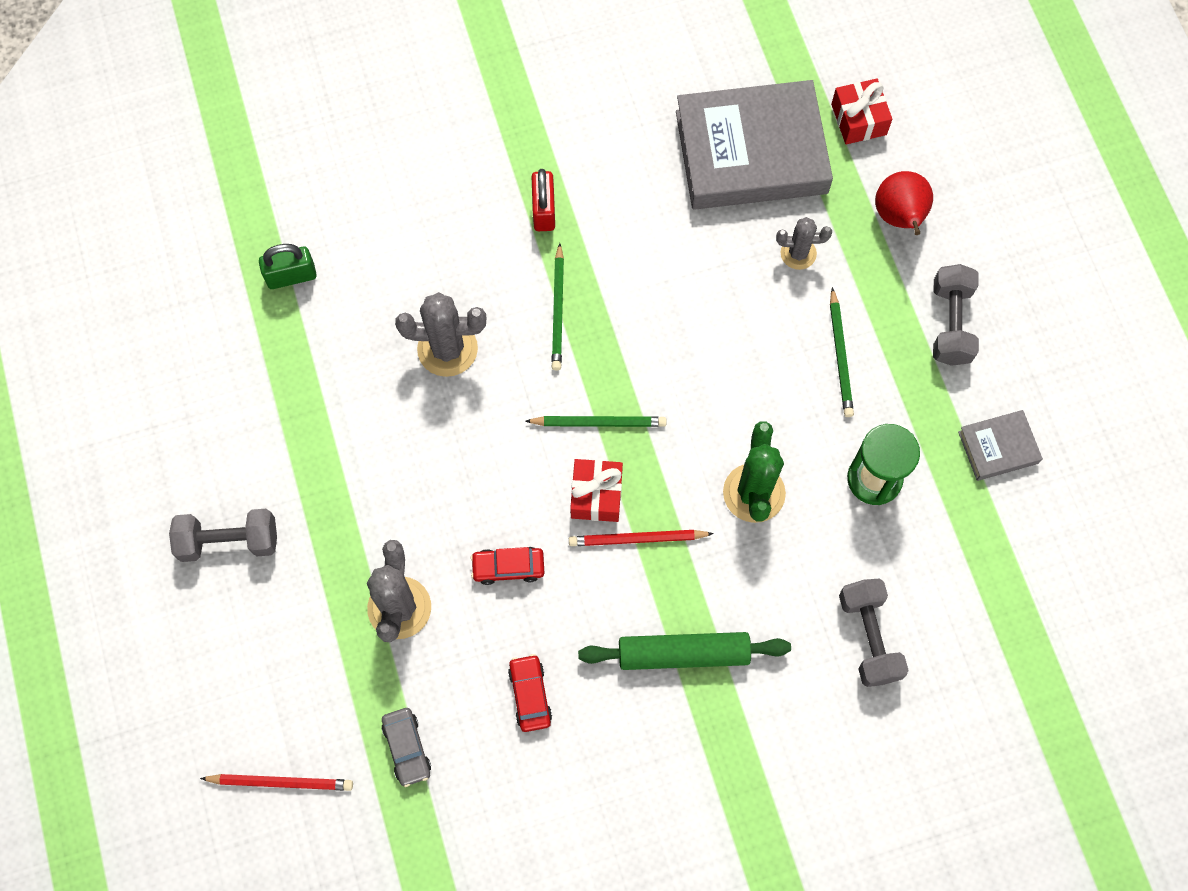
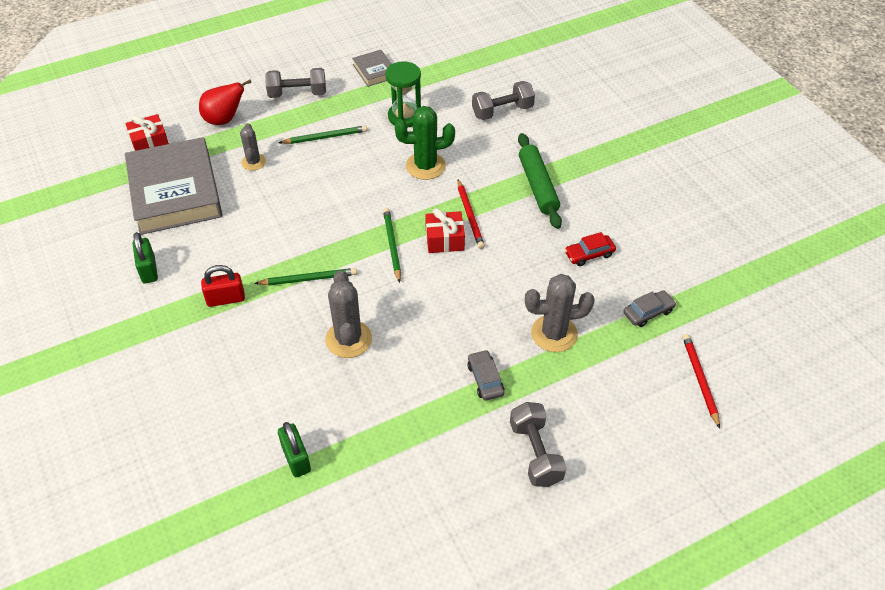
camera: 100 degrees left, 20 degrees down
(348, 504) = (485, 379): none -> grey car
(508, 567) = (507, 278): red car -> none
(611, 123) = (148, 270): none -> green padlock

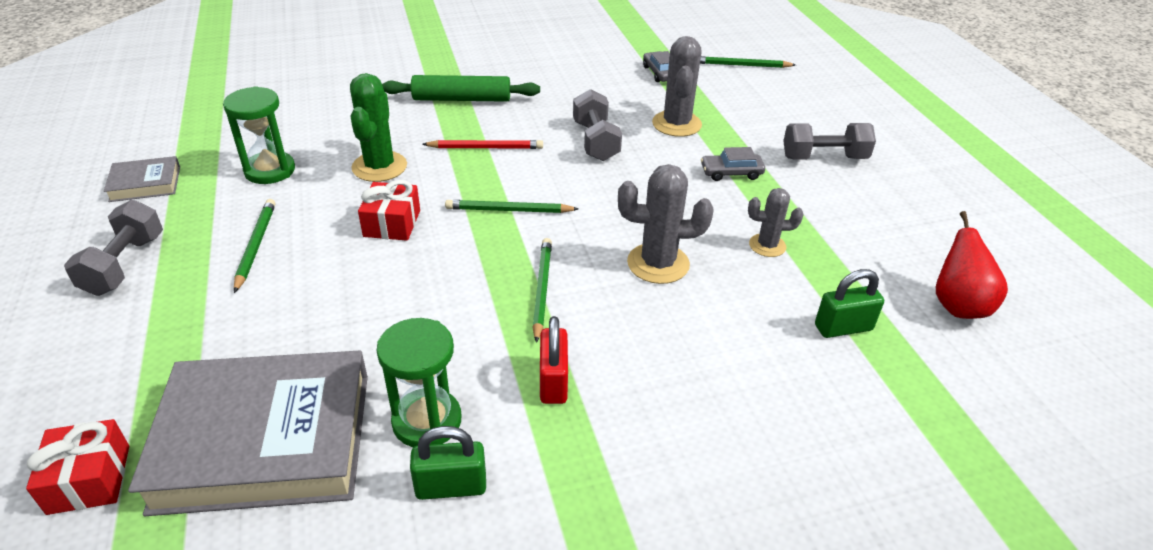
camera: 80 degrees left, 10 degrees down
(191, 250) = (427, 421): none -> green hourglass
(224, 120) = (113, 360): red pear -> red pear (957, 305)
(253, 162) = (256, 329): grey cactus -> grey cactus (767, 245)
(444, 240) = (517, 170): red gift -> red gift (392, 223)
(502, 111) = (320, 101): grey dumbbell -> grey dumbbell (595, 141)
(589, 254) = (576, 88): red car -> none
(700, 380) = (742, 65): red pencil -> green pencil

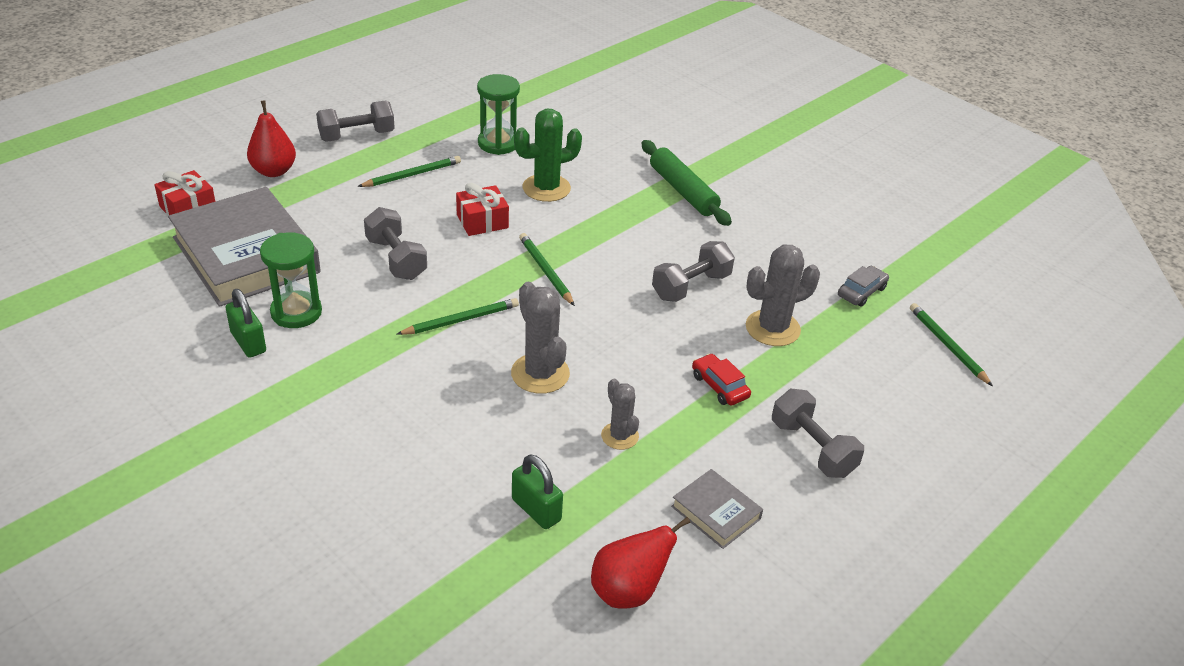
camera: 60 degrees right, 0 degrees up
(108, 361) = (274, 171): none -> red pear
(145, 184) = (440, 103): grey book -> grey book (716, 512)
(398, 305) = (396, 259): none -> grey dumbbell
(485, 148) = (621, 229): red pencil -> none
(553, 382) = (366, 357): red padlock -> none
(731, 173) = (719, 386): grey car -> red car

